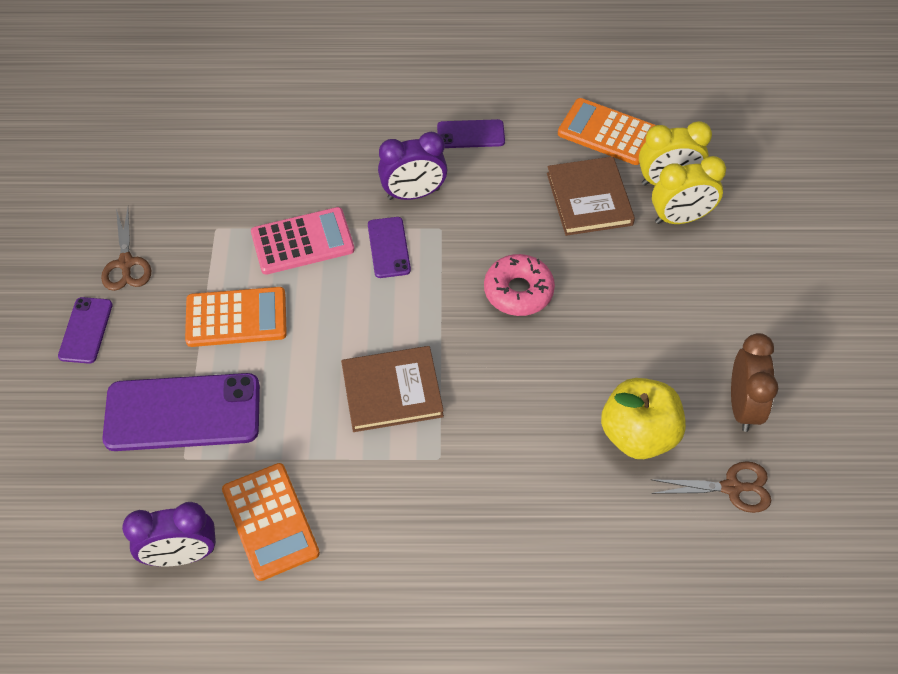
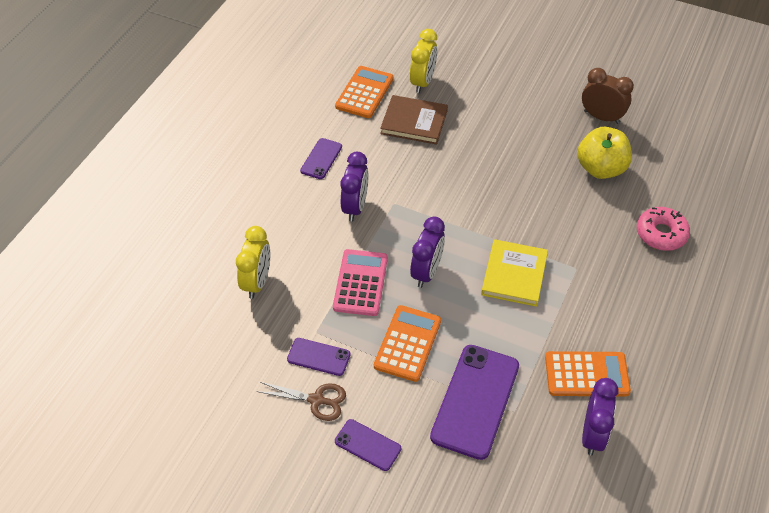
camera: 65 degrees left, 5 degrees down
(350, 299) = (426, 272): none -> purple clock
(388, 247) = (394, 236): purple phone -> purple phone (318, 357)
(392, 391) = (514, 275): brown book -> yellow book
(518, 291) = (468, 183): pink donut -> pink donut (661, 234)
(607, 132) = (364, 93): orange calculator -> orange calculator turned 150 degrees clockwise
(680, 218) = (454, 88): yellow clock -> yellow clock (257, 282)
(731, 488) = (652, 144): brown scissors -> none

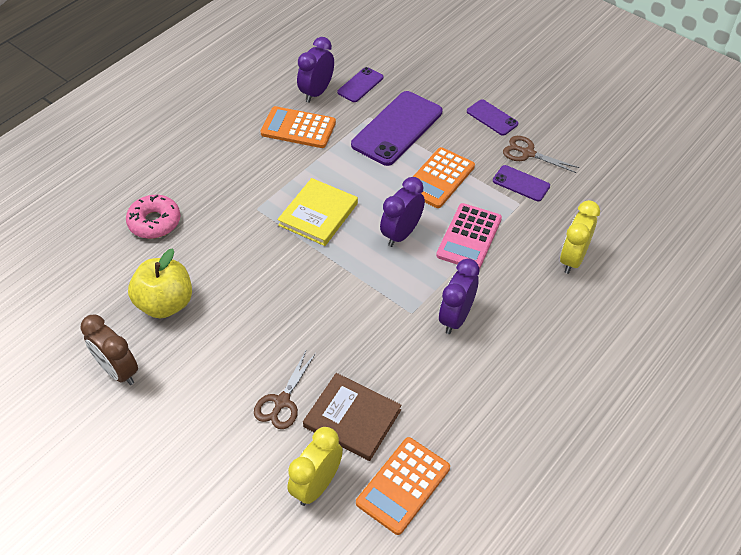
camera: 165 degrees left, 0 degrees up
(321, 159) = (483, 390): purple phone -> purple phone (360, 85)
(470, 122) = (282, 402): none -> brown scissors

